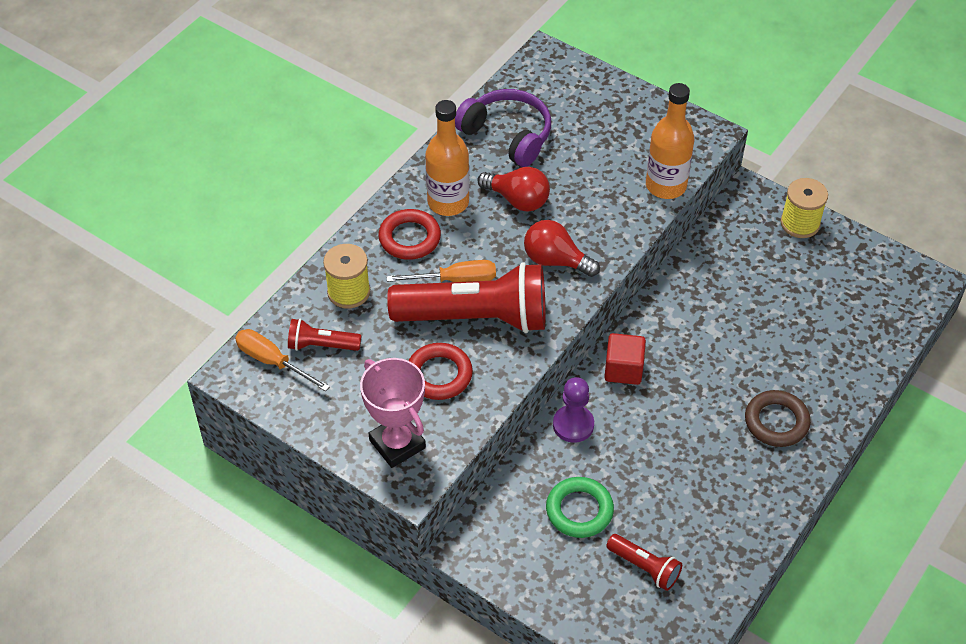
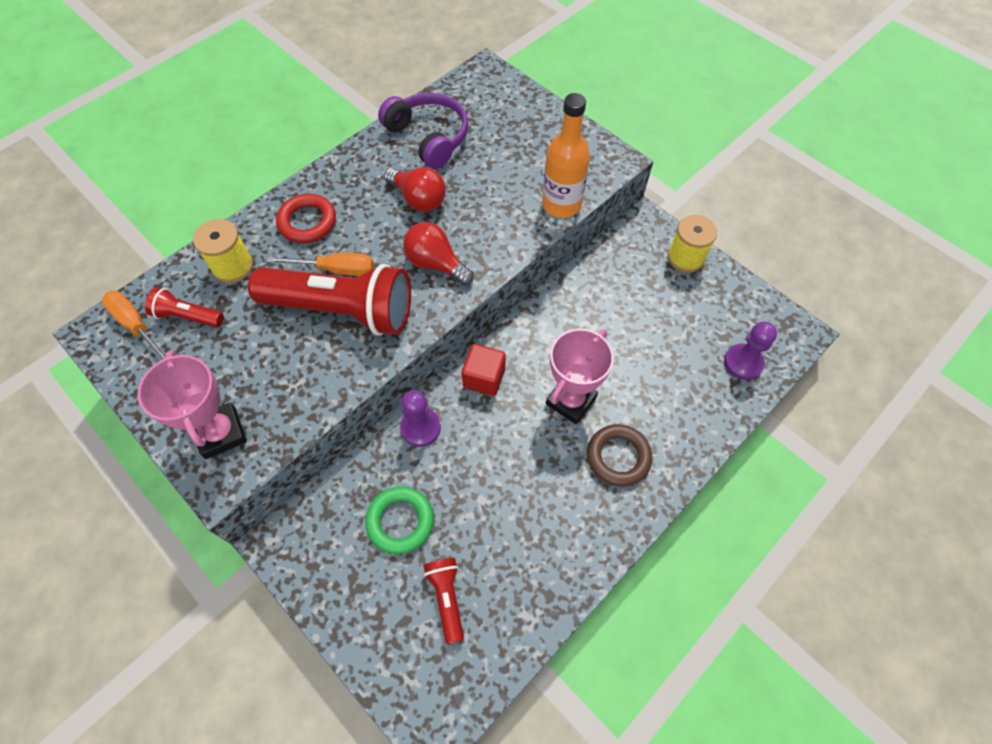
camera: 10 degrees right, 10 degrees up
(439, 375) = (287, 364): red ring -> none
(448, 202) = (354, 193): orange bottle -> none
(644, 567) = (447, 598): red flashlight -> red flashlight turned 150 degrees counterclockwise
(717, 378) = (571, 401): none -> pink trophy
(879, 317) = (743, 362): none -> purple pawn

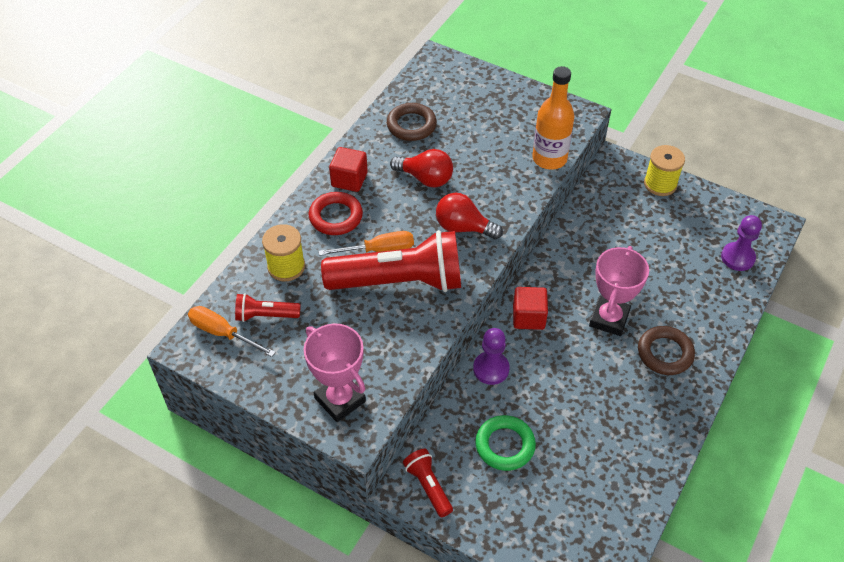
camera: 15 degrees left, 10 degrees down
(339, 184) = (349, 179): none -> red cube
(428, 137) = (411, 125): purple headphones -> brown ring
(447, 598) = (568, 493): red flashlight -> red flashlight (428, 486)

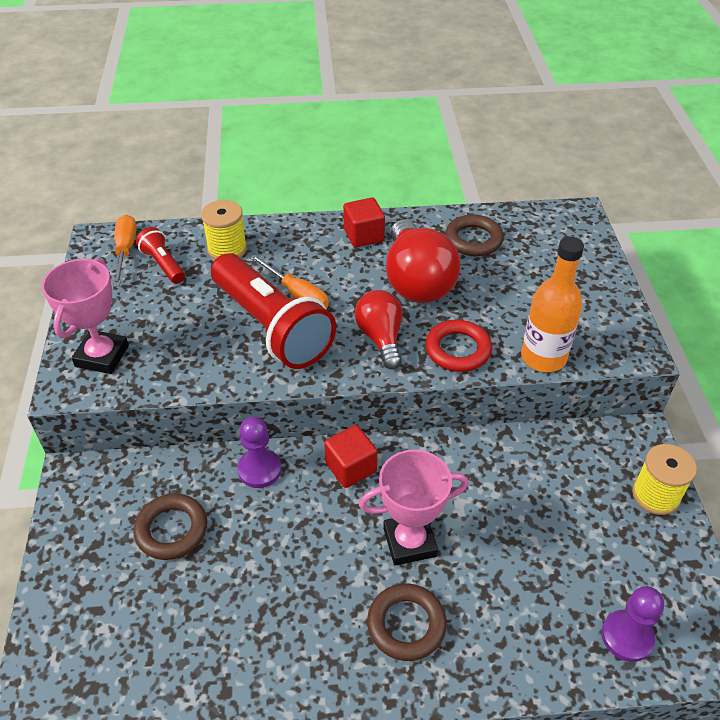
camera: 55 degrees right, 5 degrees down
(336, 217) = (311, 249): red ring -> red ring (458, 350)
(425, 178) = (416, 281): red light bulb -> red light bulb, size x1.61
(428, 486) = (85, 491): red flashlight -> none
(505, 445) = (171, 530): green ring -> brown ring

